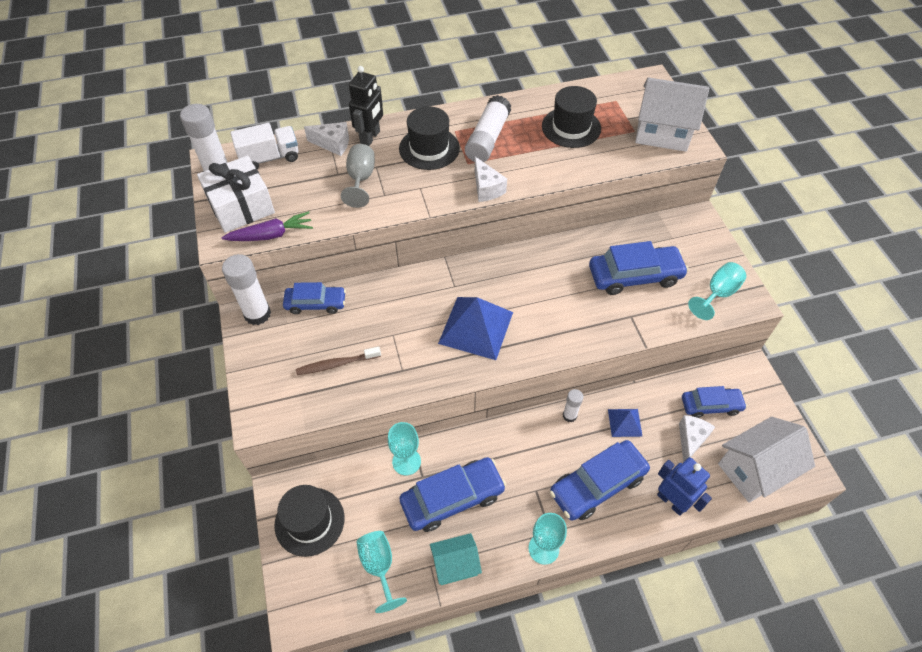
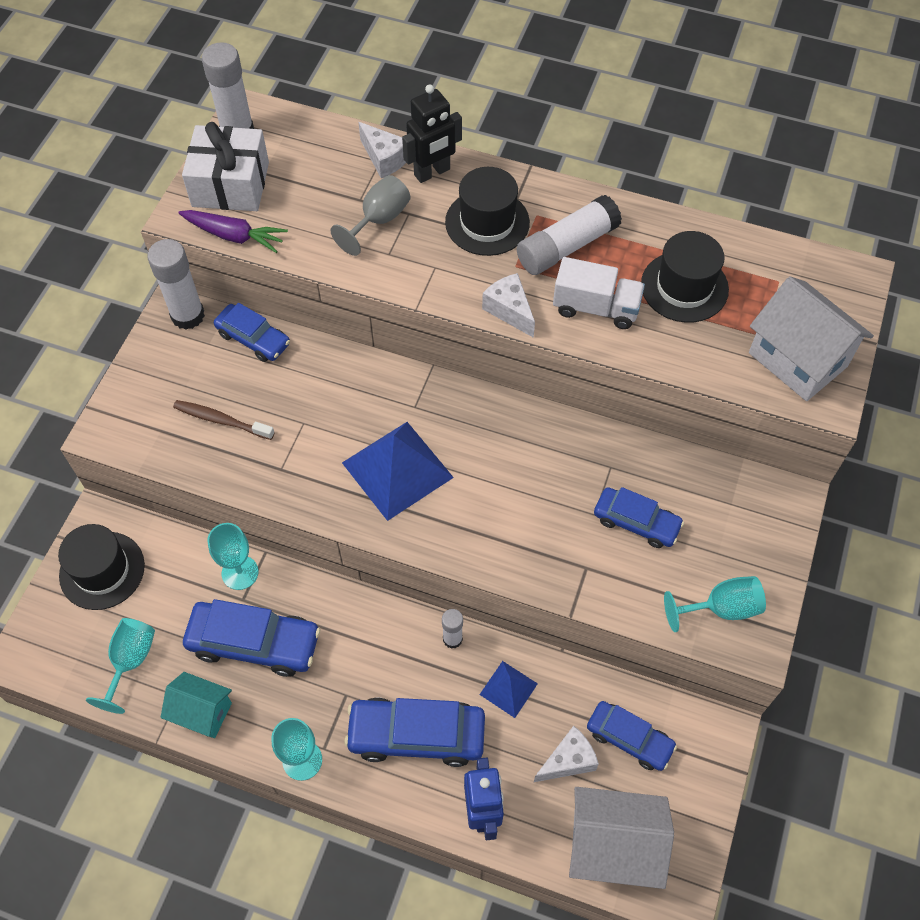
camera: 35 degrees right, 5 degrees up
(270, 158) = (304, 140): white truck -> white truck (596, 308)
(486, 188) = (509, 310): white cheese -> white cheese turned 135 degrees clockwise
(634, 276) = (636, 522): blue car -> blue car, size x0.64

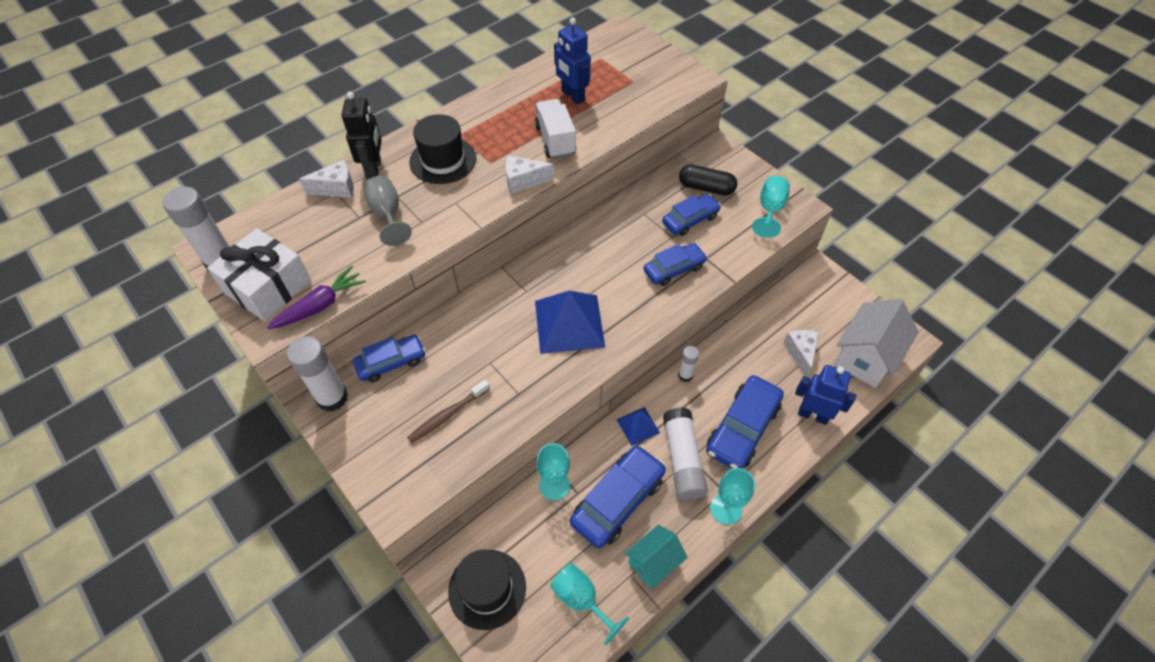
camera: 60 degrees left, 5 degrees down
(508, 689) = (737, 361): blue pyramid -> blue pyramid (638, 426)
(566, 247) = (497, 132): white glue stick -> white glue stick (682, 459)
(596, 308) = (555, 140): white truck -> white truck turned 60 degrees counterclockwise
(629, 739) = (801, 315): blue car -> blue car (674, 269)
(684, 287) = (572, 96): black hat -> blue robot
(704, 516) = (706, 188): none -> black capsule
(797, 359) = (659, 76): white house -> none

